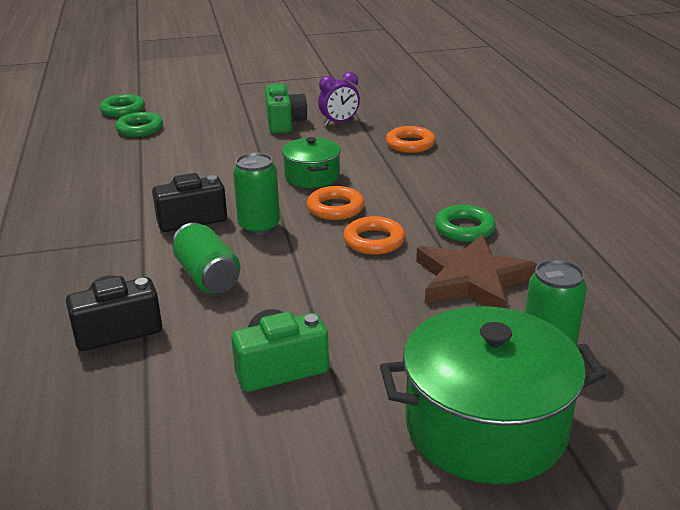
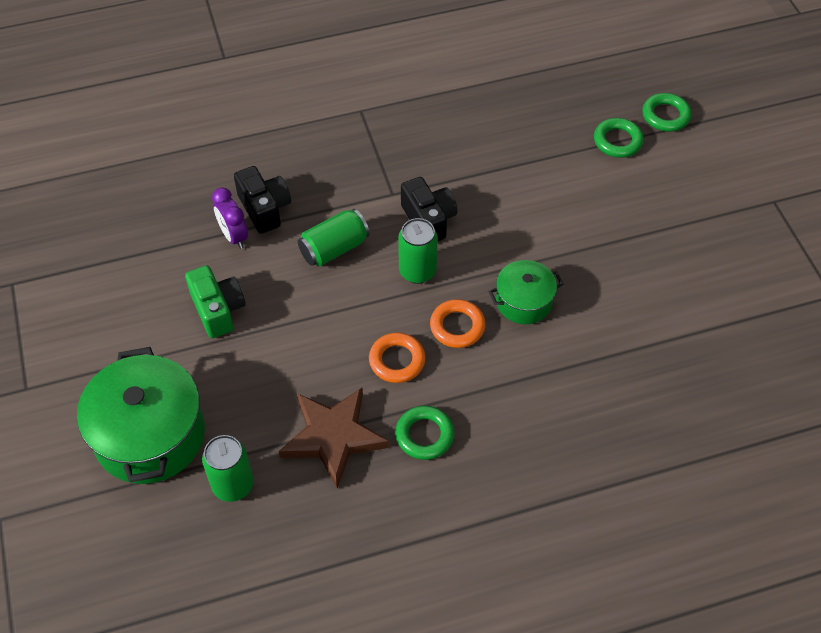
camera: 85 degrees right, 25 degrees up
(284, 123) = (658, 263): green camera -> none
(339, 123) = (670, 315): purple clock -> purple clock (234, 236)
(410, 144) = (620, 389): orange ring -> none

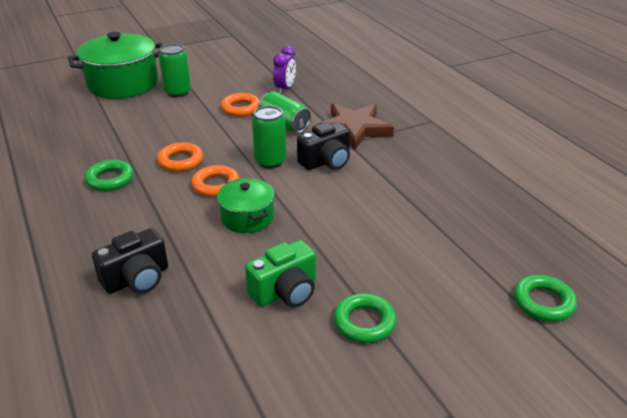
camera: 80 degrees right, 20 degrees down
(218, 310) = (221, 91): green camera -> green camera (285, 291)
(233, 485) = (81, 112): green can -> green can (177, 92)
(234, 236) = (285, 89): purple clock -> purple clock turned 150 degrees clockwise
(264, 209) = (313, 96): black camera -> black camera (137, 279)
(276, 290) = (241, 108): none -> orange ring
(333, 437) = (113, 142): brown star -> brown star (353, 129)
(617, 141) = (479, 265): green ring -> green ring (364, 322)

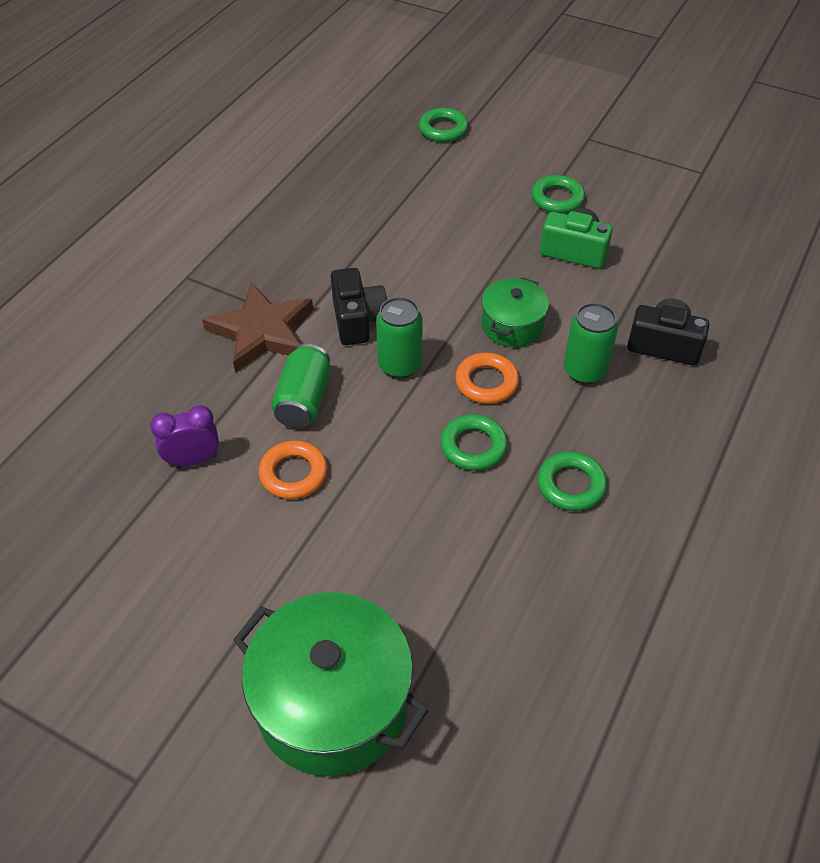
camera: 125 degrees left, 15 degrees up
(177, 92) = (303, 591): green can -> green can (584, 371)
(180, 161) = (473, 446): orange ring -> green ring
(326, 161) = (358, 320): black camera -> black camera turned 60 degrees clockwise

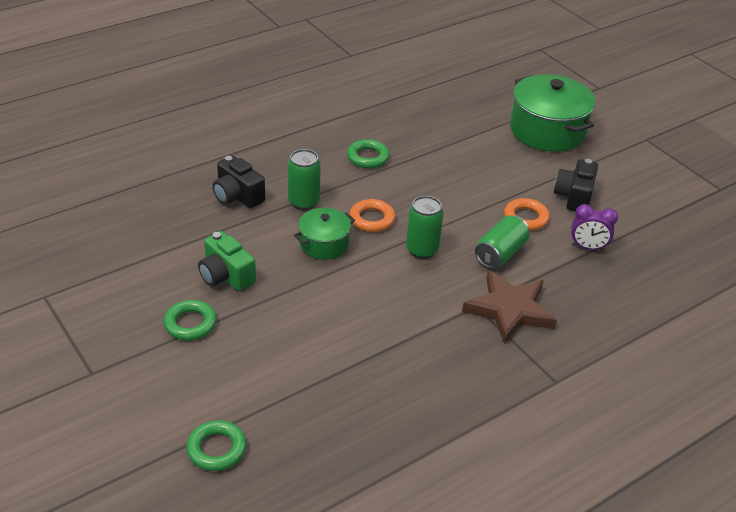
camera: 155 degrees left, 10 degrees down
(358, 320) = (432, 290): black camera -> black camera (574, 197)
(473, 446) = (408, 192): green ring -> none

